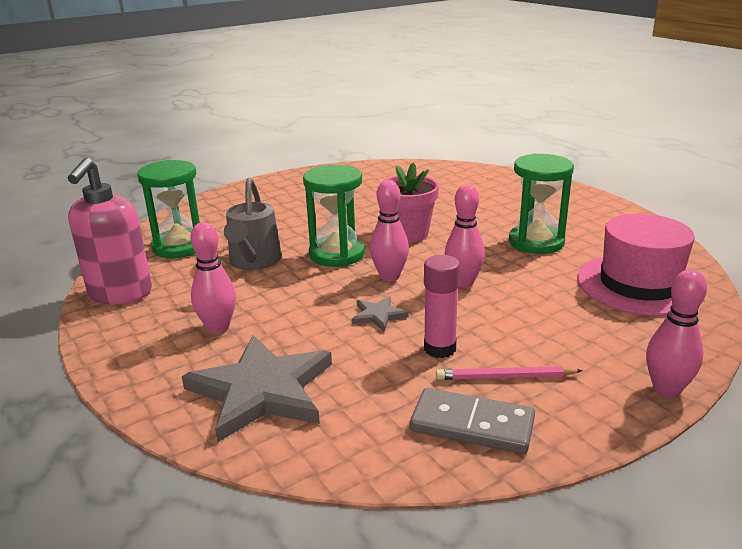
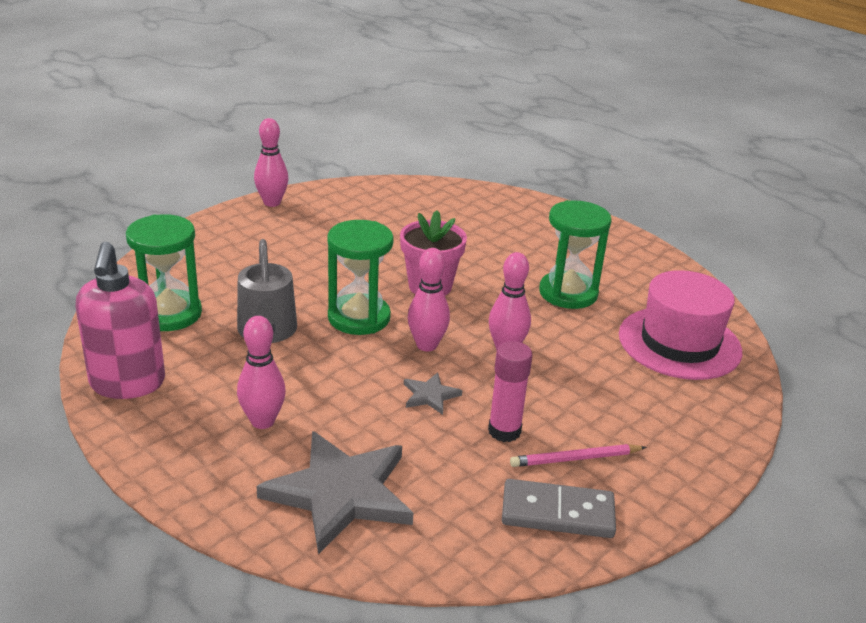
camera: 15 degrees left, 5 degrees up
(666, 390) = (722, 461): pink bowling pin -> pink bowling pin (272, 203)

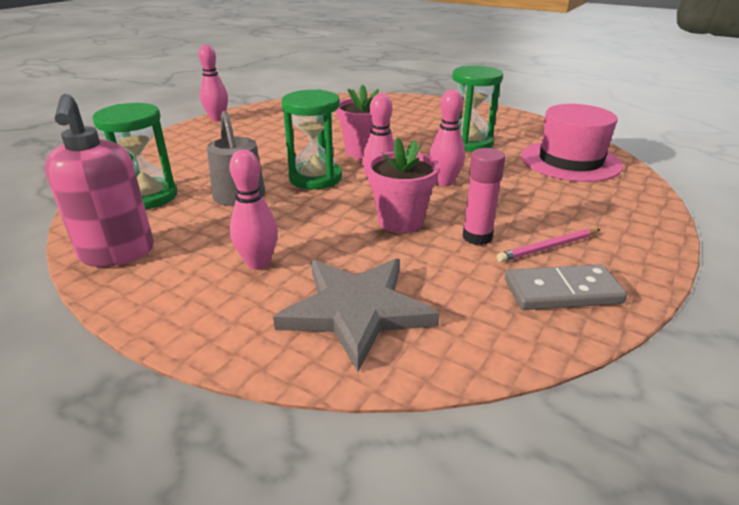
camera: 10 degrees left, 0 degrees up
(430, 395) = (400, 221): grey star -> pink flower pot

